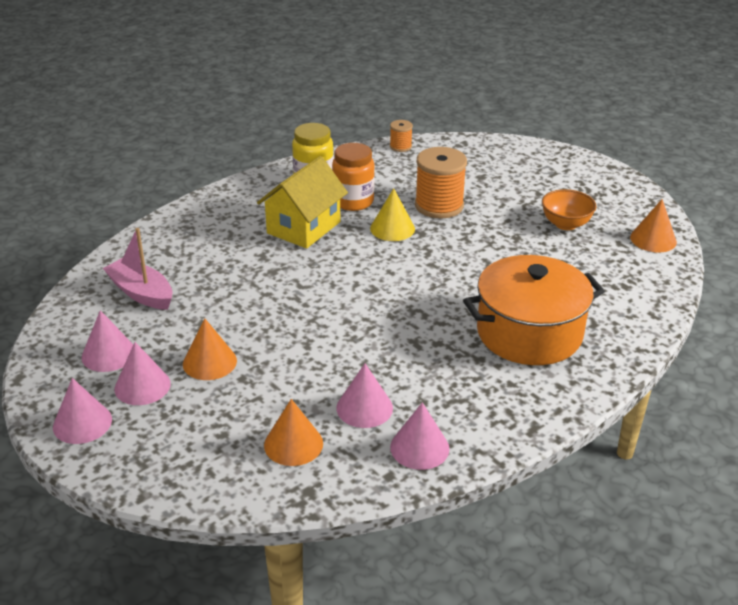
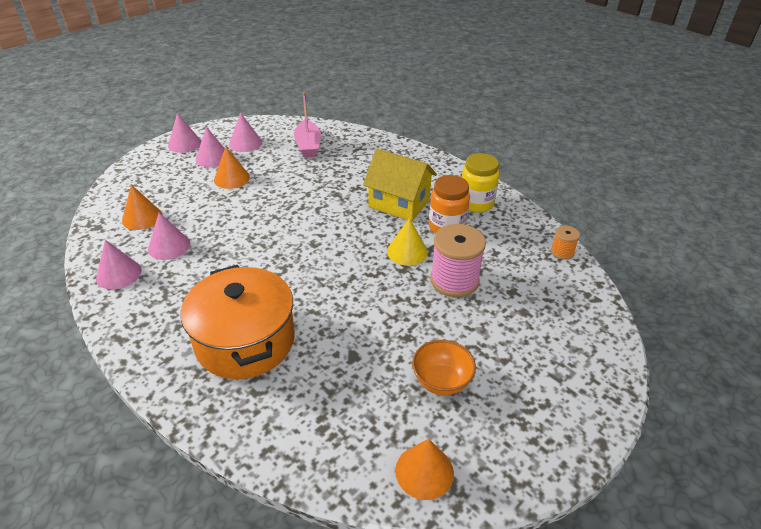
camera: 85 degrees right, 5 degrees up
(141, 293) = (308, 145): pink boat -> pink boat turned 135 degrees clockwise
(439, 206) = (454, 280): orange spool -> pink spool

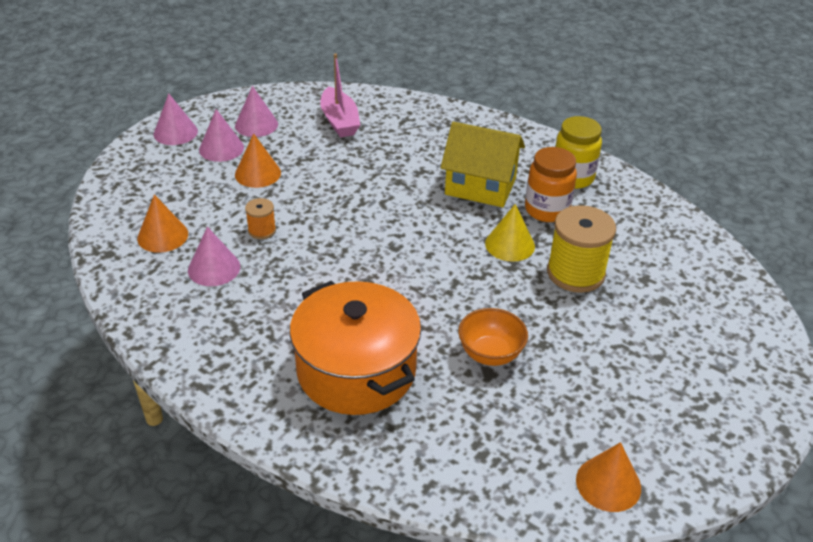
camera: 10 degrees left, 0 degrees up
(119, 274) = (165, 309): pink cone -> none
(441, 381) = (596, 388): orange bowl -> orange bowl (490, 354)
(454, 280) = (575, 273): pink spool -> yellow spool
(562, 252) = (688, 227): orange spool -> orange spool (262, 230)

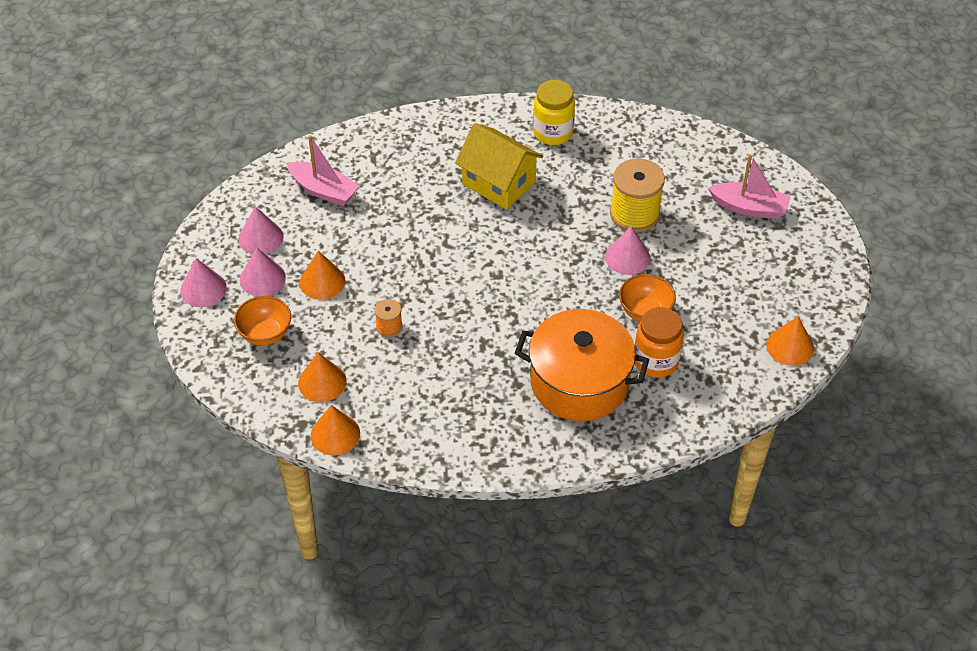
camera: 40 degrees left, 10 degrees up
(119, 276) = (335, 434): none -> orange cone
(172, 182) = (265, 334): none -> orange bowl
(214, 268) = (394, 380): pink cone -> pink cone (627, 257)
(480, 186) = (499, 183): yellow house -> yellow house turned 60 degrees clockwise
(510, 244) = (571, 220): yellow cone -> none
(547, 210) = (565, 174): orange jar -> orange jar (656, 361)
(703, 333) = (749, 208): none -> pink boat

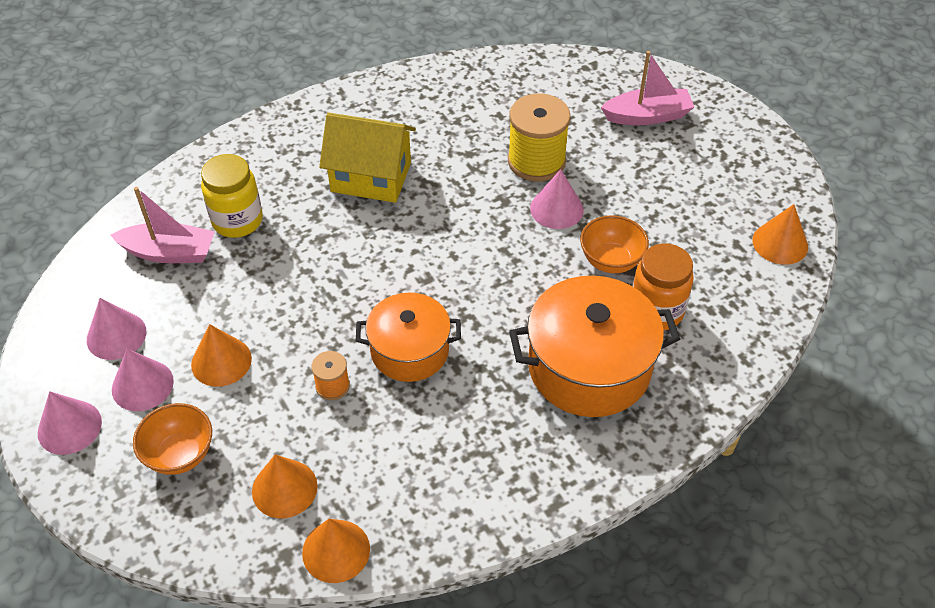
camera: 25 degrees left, 0 degrees up
(456, 322) = (410, 351): none -> orange pot
(553, 133) = (400, 105): yellow jar -> yellow jar (237, 221)

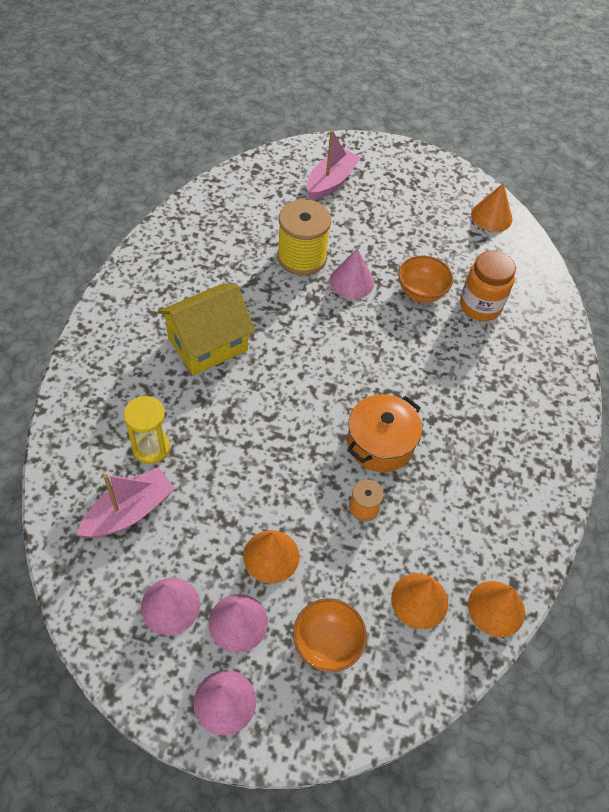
camera: 50 degrees left, 5 degrees up
(237, 221) = (151, 447): yellow jar -> yellow hourglass
(589, 367) = (487, 369): orange pot -> none

